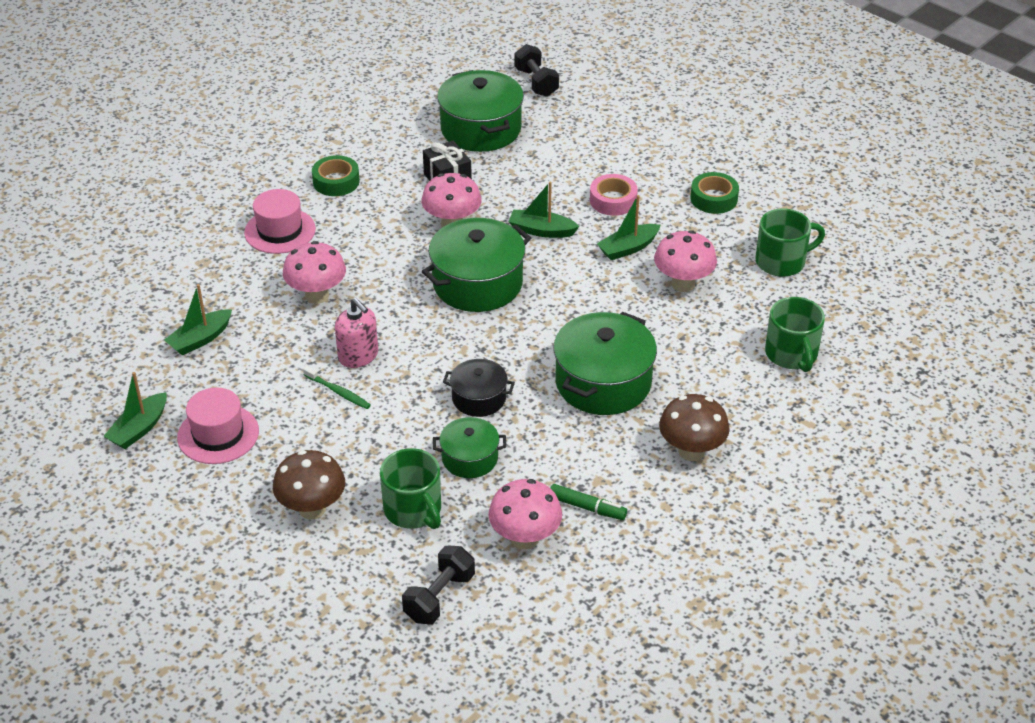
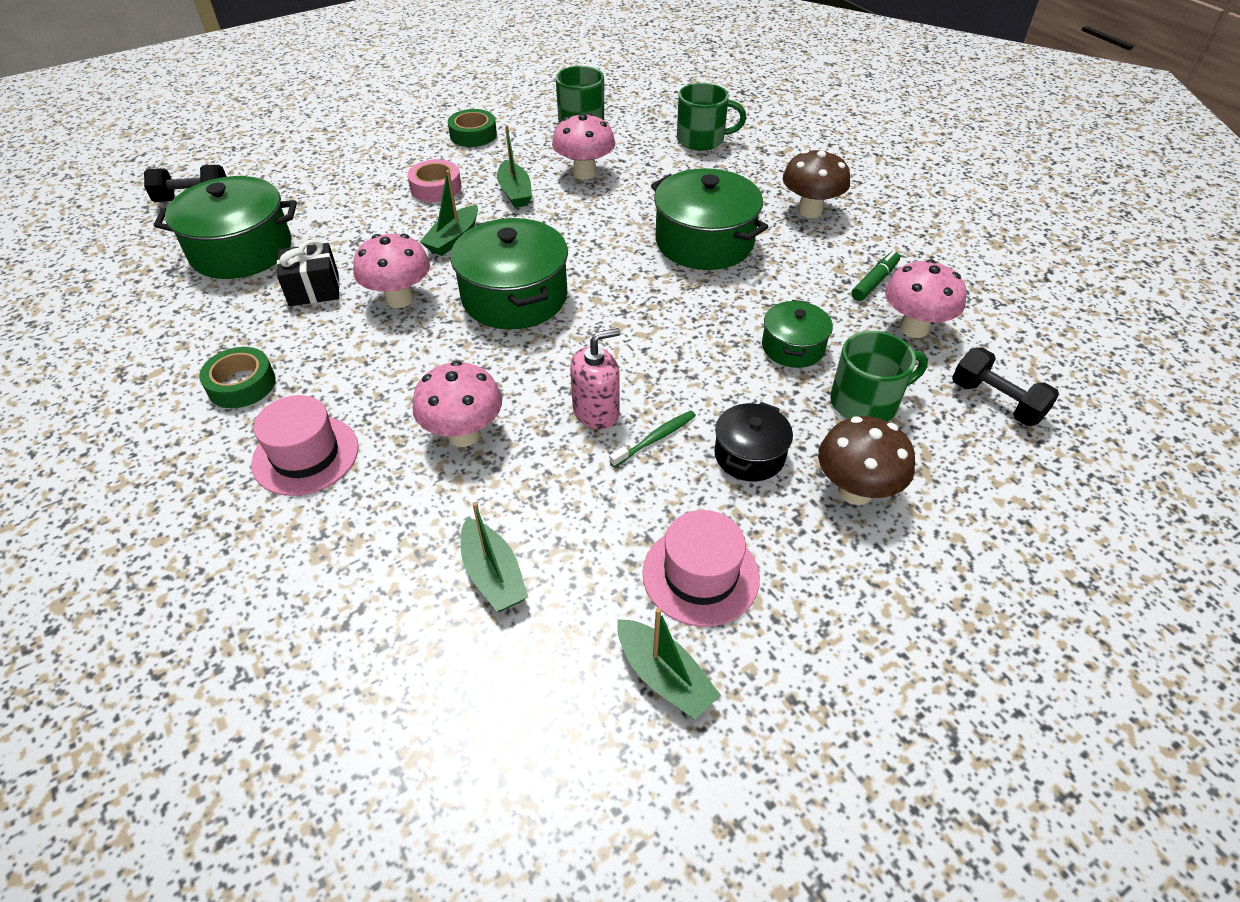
camera: 75 degrees left, 5 degrees up
(479, 398) = (702, 326): black pot -> black pot (749, 455)

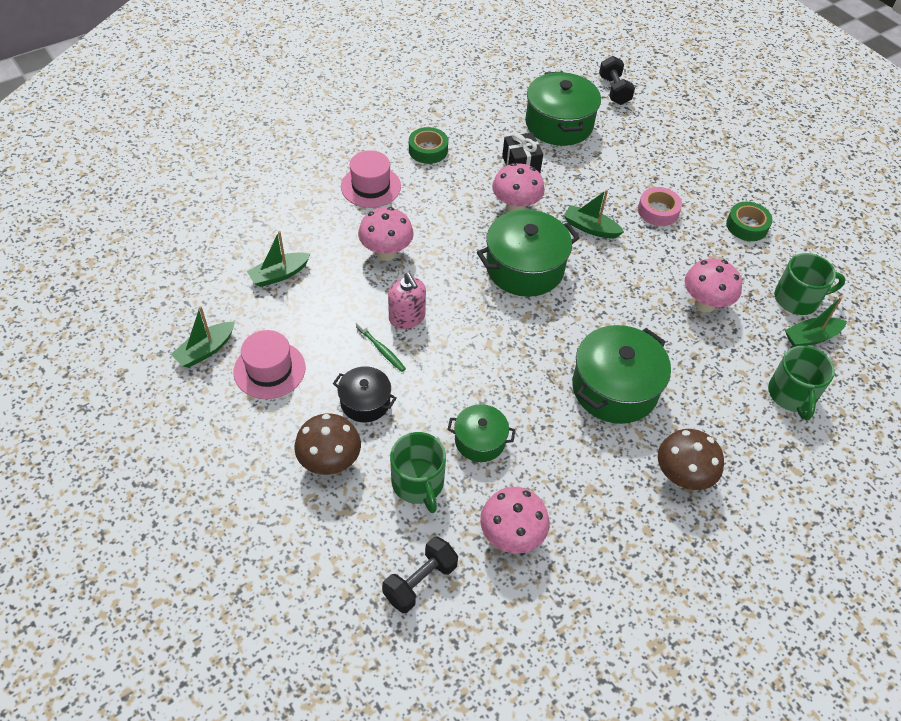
camera: 85 degrees right, 5 degrees up
(515, 192) = (662, 259): green boat -> green boat (811, 337)
(874, 282) = (574, 515): green marker -> none

